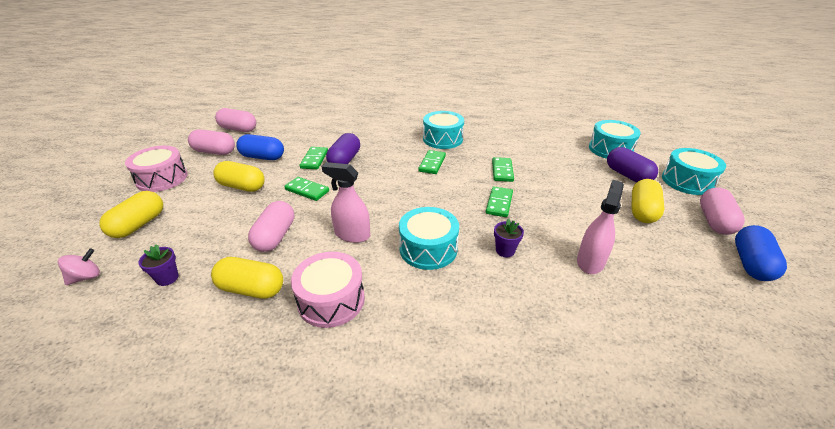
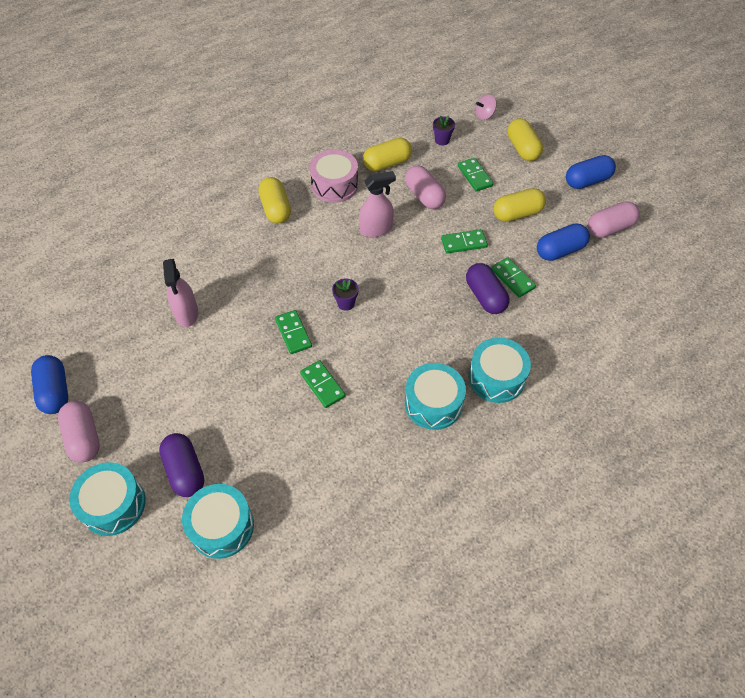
camera: 140 degrees right, 20 degrees up
(86, 277) = (484, 115): pink spinning top -> pink spinning top turned 60 degrees clockwise
(162, 178) = (587, 181): pink drum -> blue capsule
(238, 129) = (652, 267): pink capsule -> none
(428, 249) = (311, 252): turquoise drum -> turquoise drum (496, 377)
(432, 163) = (400, 349): green domino -> green domino (474, 176)
(505, 250) = (255, 284): purple flower pot -> purple flower pot (346, 303)
(627, 175) = (185, 471): purple capsule -> purple capsule turned 45 degrees clockwise
(642, 211) = (156, 409): yellow capsule -> yellow capsule (276, 209)

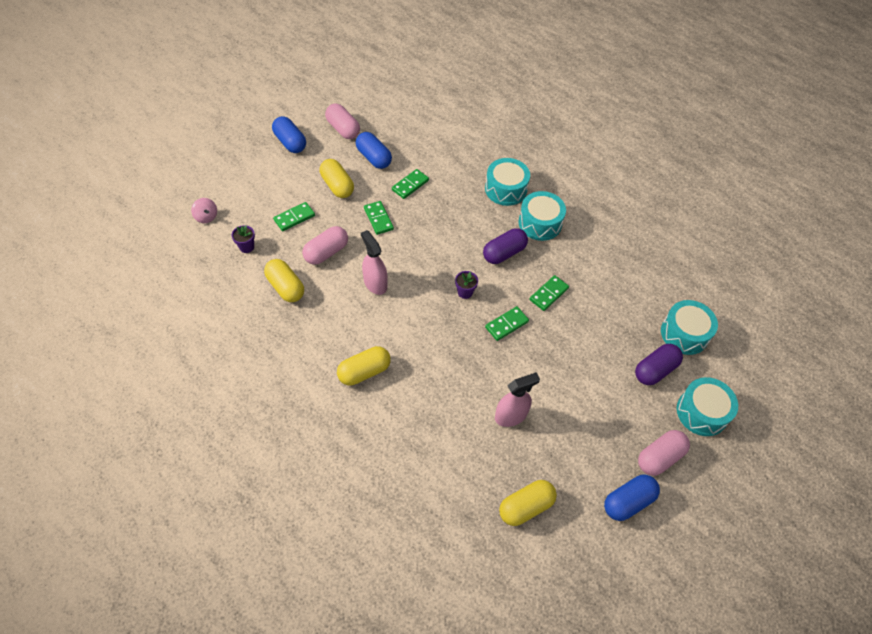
camera: 105 degrees left, 0 degrees up
(334, 185) = (322, 326): pink drum -> none
(485, 296) = (432, 201): purple capsule -> purple capsule (504, 253)
(522, 149) = (253, 186): yellow capsule -> yellow capsule (526, 507)

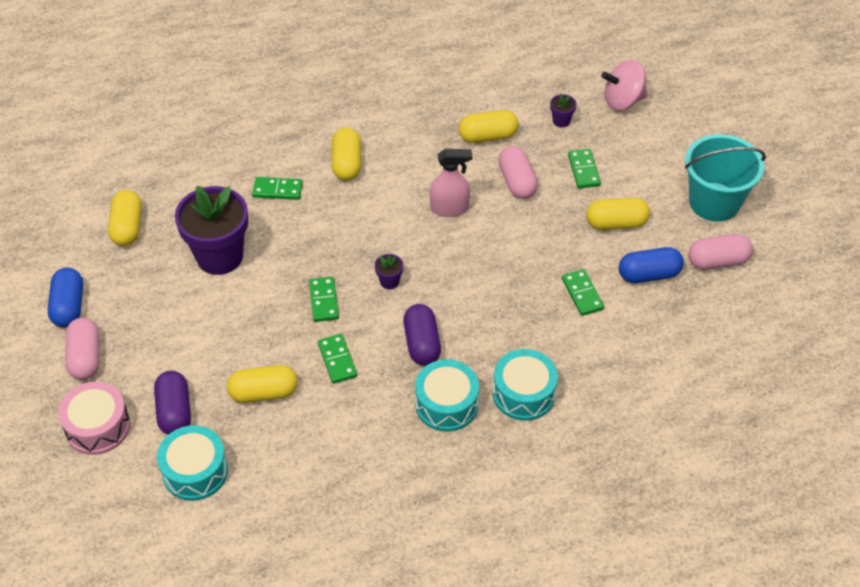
camera: 120 degrees right, 5 degrees down
(206, 217) = (622, 100): pink spinning top -> pink spinning top, size x1.74
(290, 142) = (714, 202): blue capsule -> turquoise bucket
(378, 219) = (542, 243): green domino -> green domino (277, 190)
(511, 415) = (219, 256): pink spray bottle -> purple flower pot
(602, 324) = (264, 393): none -> yellow capsule
(702, 412) = (98, 427): turquoise drum -> pink drum

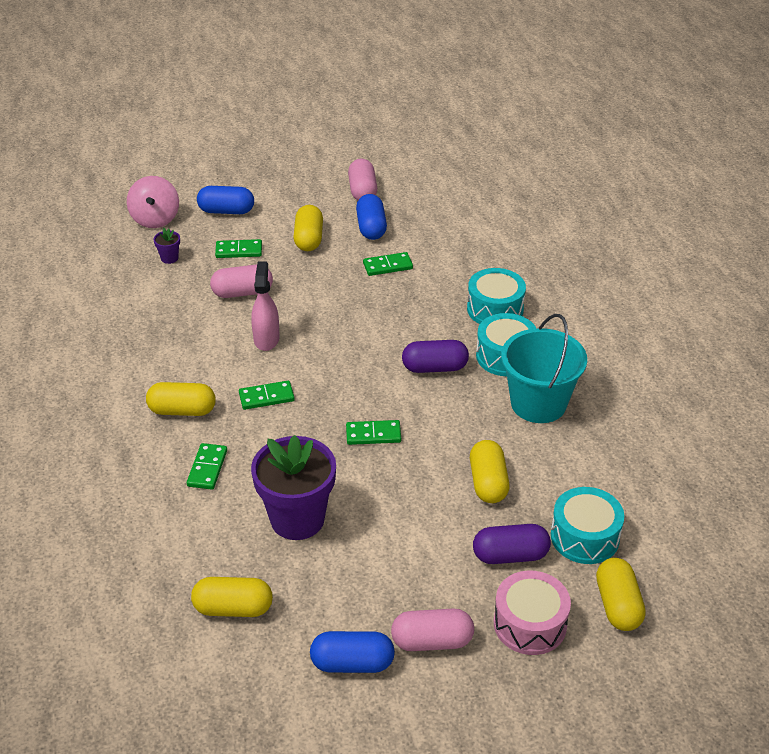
camera: 85 degrees left, 10 degrees down
(337, 360) = (450, 427): green domino -> green domino (266, 397)
(389, 282) = (355, 386): purple flower pot -> none
(488, 136) = (174, 306): yellow capsule -> yellow capsule (618, 605)
(650, 152) = (226, 211): none -> blue capsule
(714, 202) = (296, 184): turquoise bucket -> turquoise bucket (538, 403)

